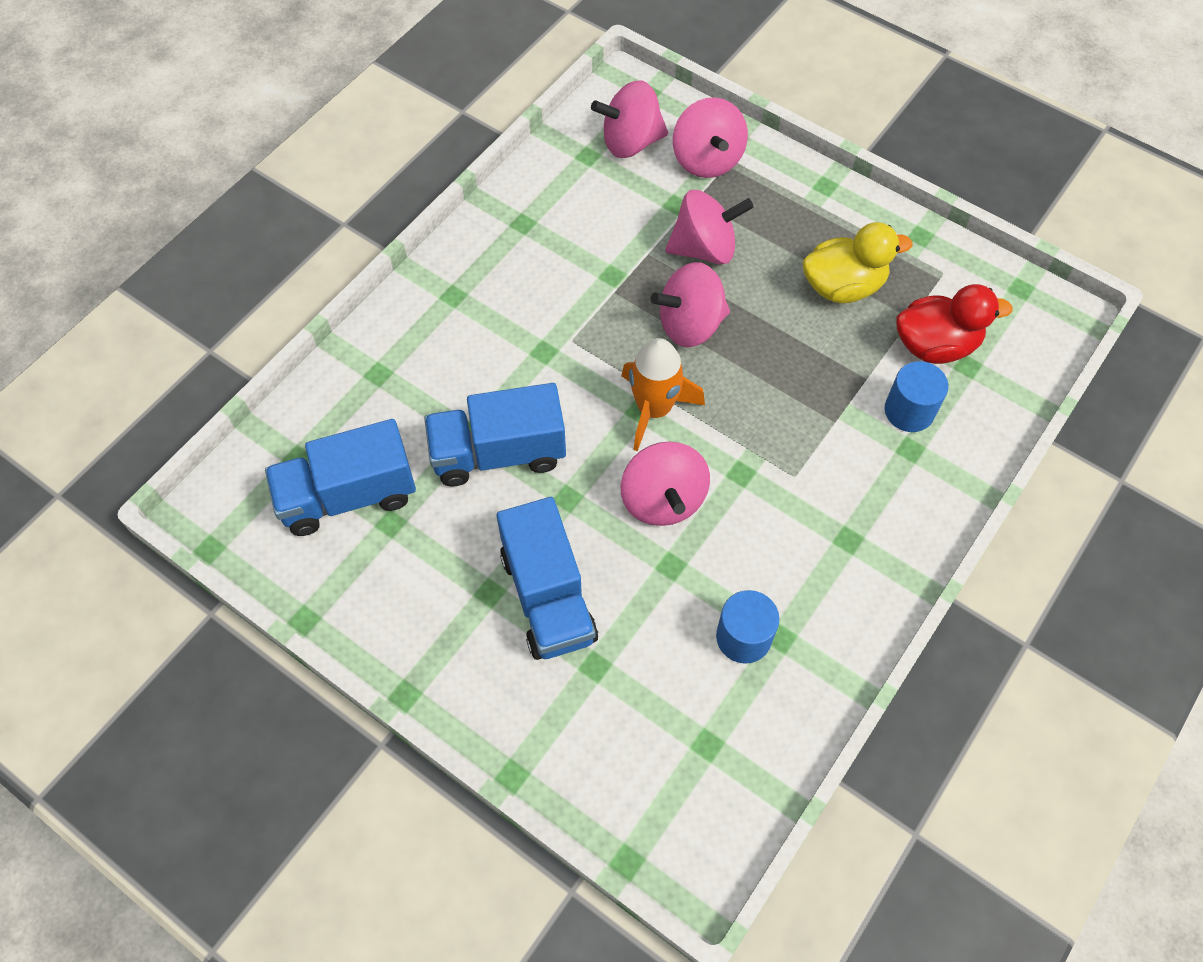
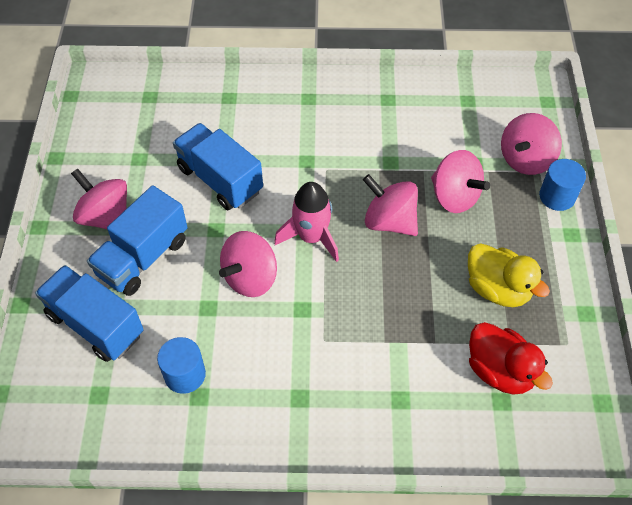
camera: 55 degrees right, 5 degrees down
(348, 496) = (142, 131): blue truck -> blue truck (95, 324)
(630, 142) = (499, 114): pink spinning top -> pink spinning top (106, 217)
(654, 409) = (311, 237): orange rocket -> pink rocket
(909, 411) = (430, 382): blue cylinder -> blue cylinder (557, 196)

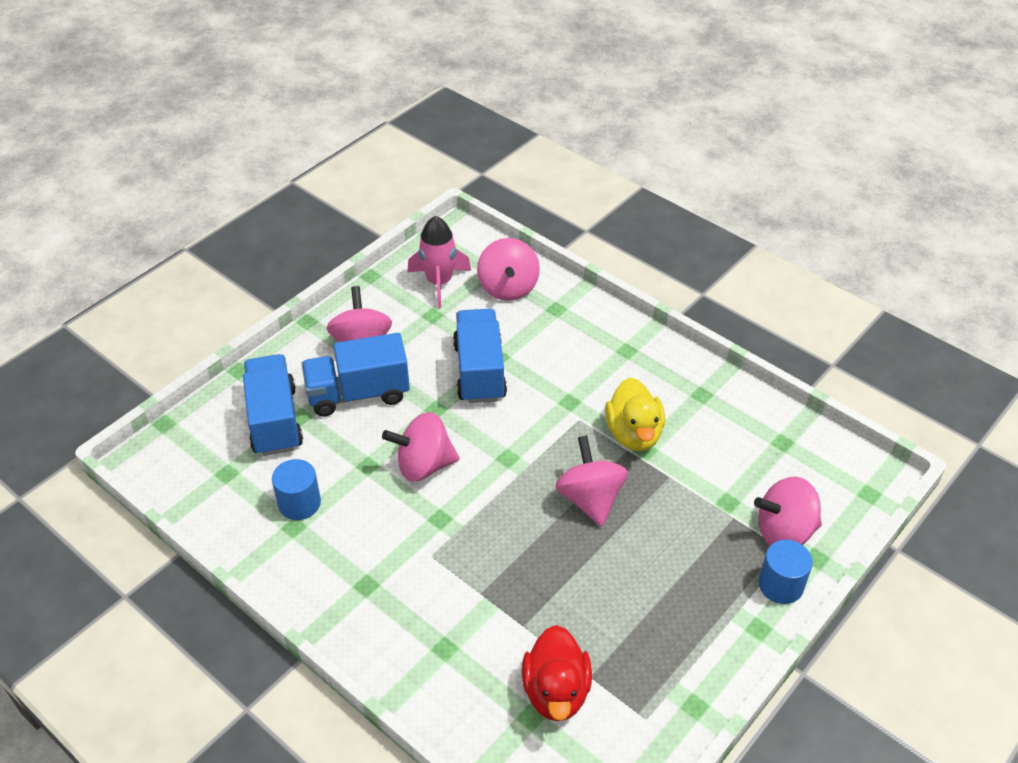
camera: 40 degrees right, 10 degrees down
(311, 237) = (507, 467): pink rocket -> pink rocket (439, 282)
(454, 197) = (675, 518): pink spinning top -> pink spinning top (508, 288)
(497, 289) = (629, 623): yellow duck -> yellow duck (634, 434)

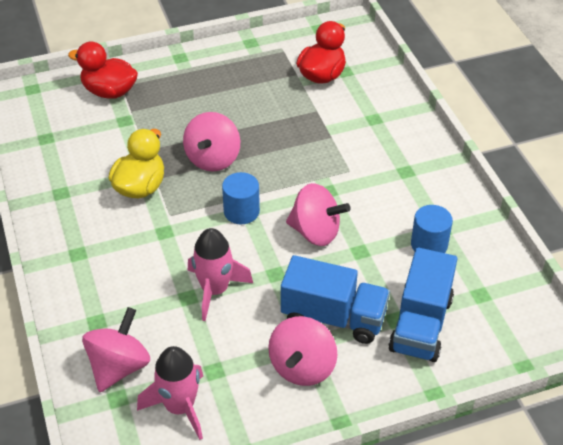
camera: 150 degrees left, 0 degrees up
(479, 371) = (215, 290): blue truck -> pink rocket
(780, 585) = (144, 69): blue cylinder -> blue cylinder (241, 211)
(784, 531) = (109, 91): pink spinning top -> red duck

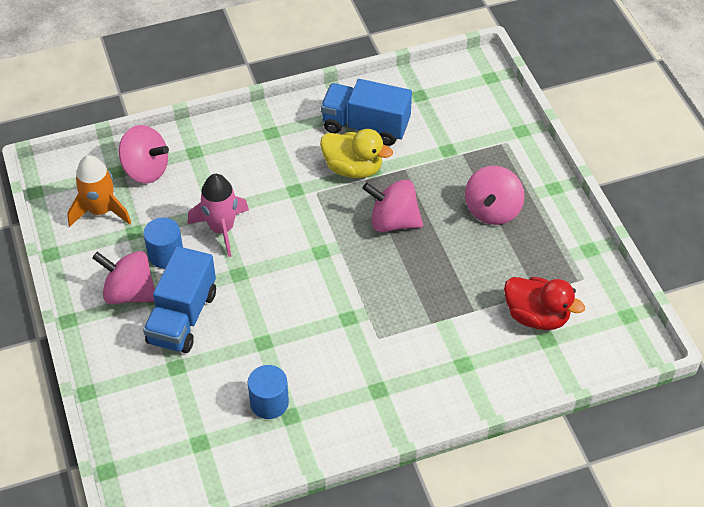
camera: 90 degrees right, 5 degrees up
(109, 91) = (491, 134): red duck -> none
(180, 407) = (101, 211): pink rocket -> orange rocket
(241, 211) = (319, 246): blue cylinder -> blue cylinder (166, 254)
(315, 232) = (290, 305): pink spinning top -> pink spinning top (492, 210)
(421, 324) = (167, 387): blue truck -> blue truck (365, 126)

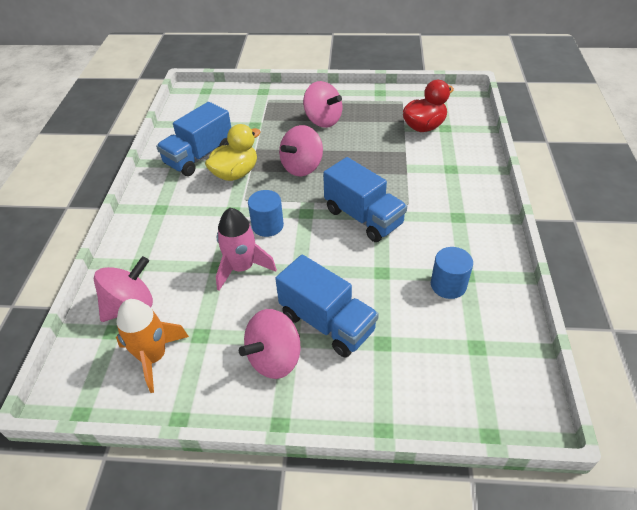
camera: 65 degrees left, 5 degrees down
(166, 254) = (245, 316): blue cylinder -> blue cylinder (267, 225)
(336, 303) = (363, 217): none -> blue truck

